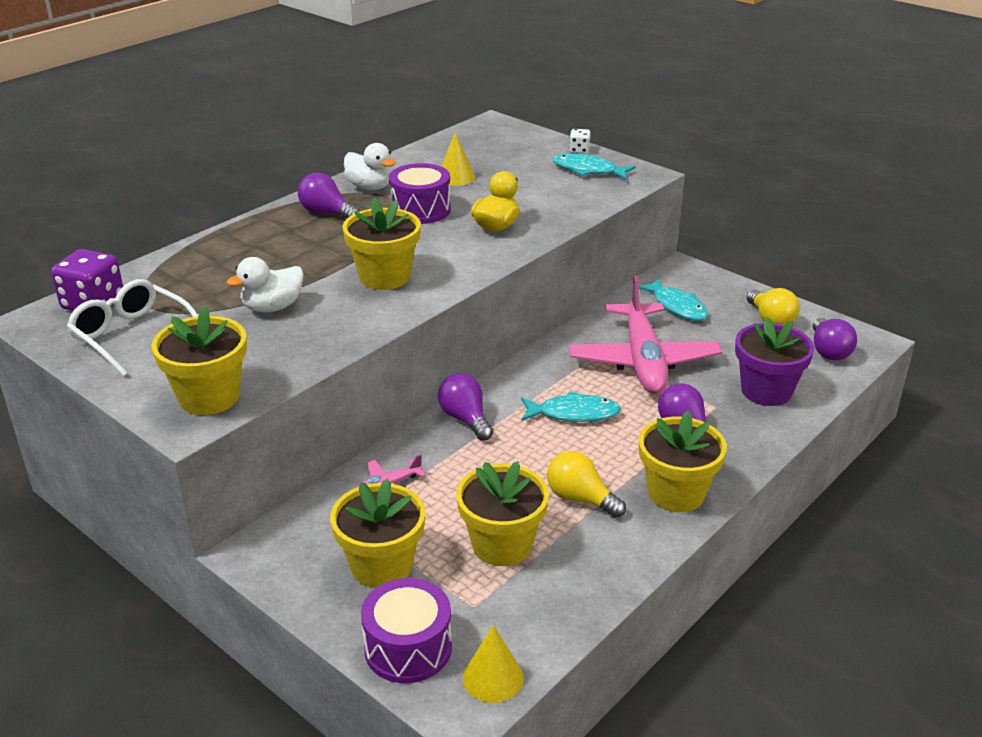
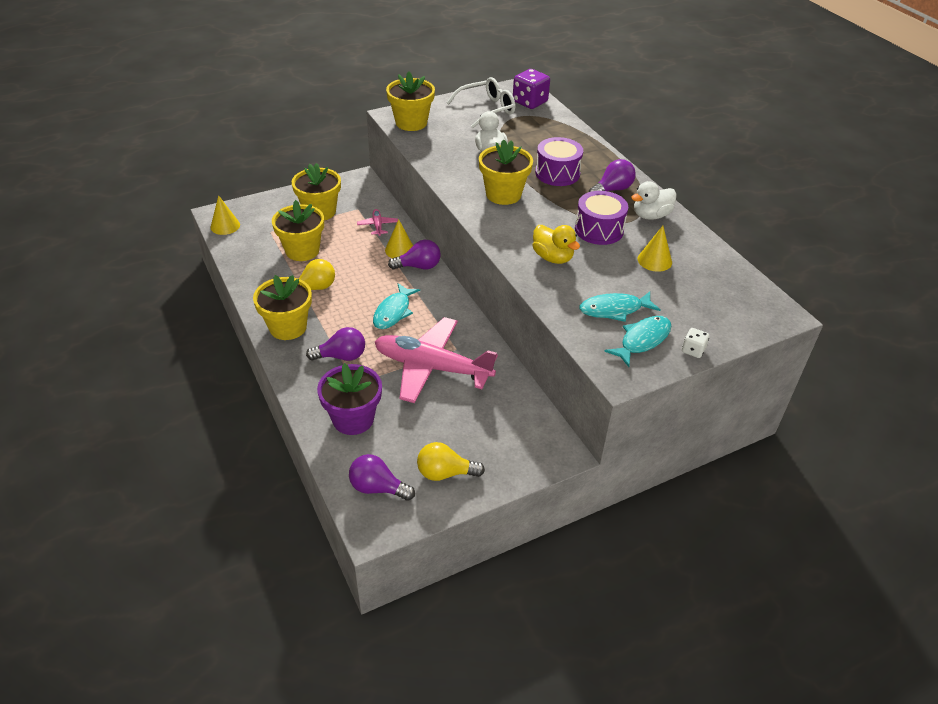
camera: 110 degrees right, 10 degrees up
(408, 648) = (263, 208): purple drum -> purple drum (557, 173)
(437, 446) = (400, 250): none -> yellow cone
(677, 306) = (498, 419): turquoise fish -> turquoise fish (614, 310)

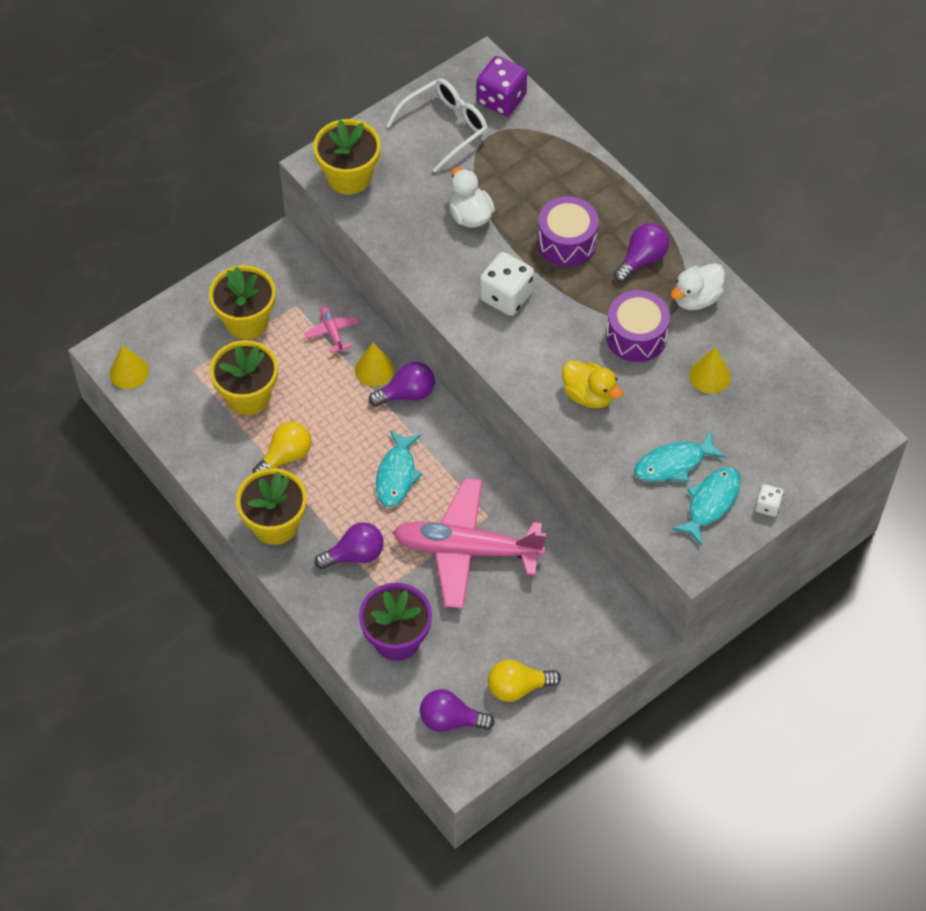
camera: 10 degrees left, 15 degrees up
(503, 194) = (506, 296): yellow flower pot -> white dice

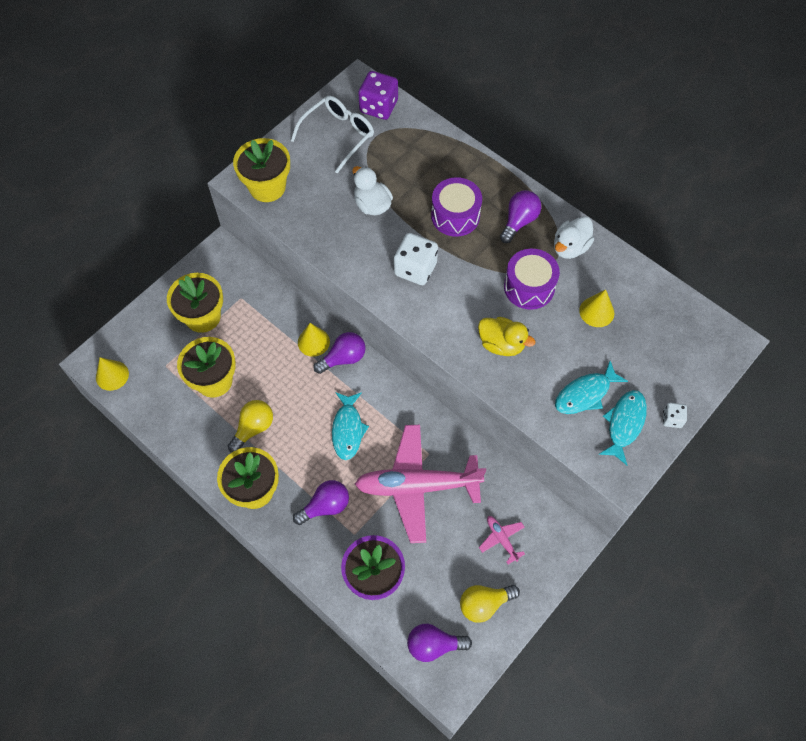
camera: 10 degrees left, 5 degrees up
(332, 331) = (274, 315): pink plane -> pink plane (501, 539)

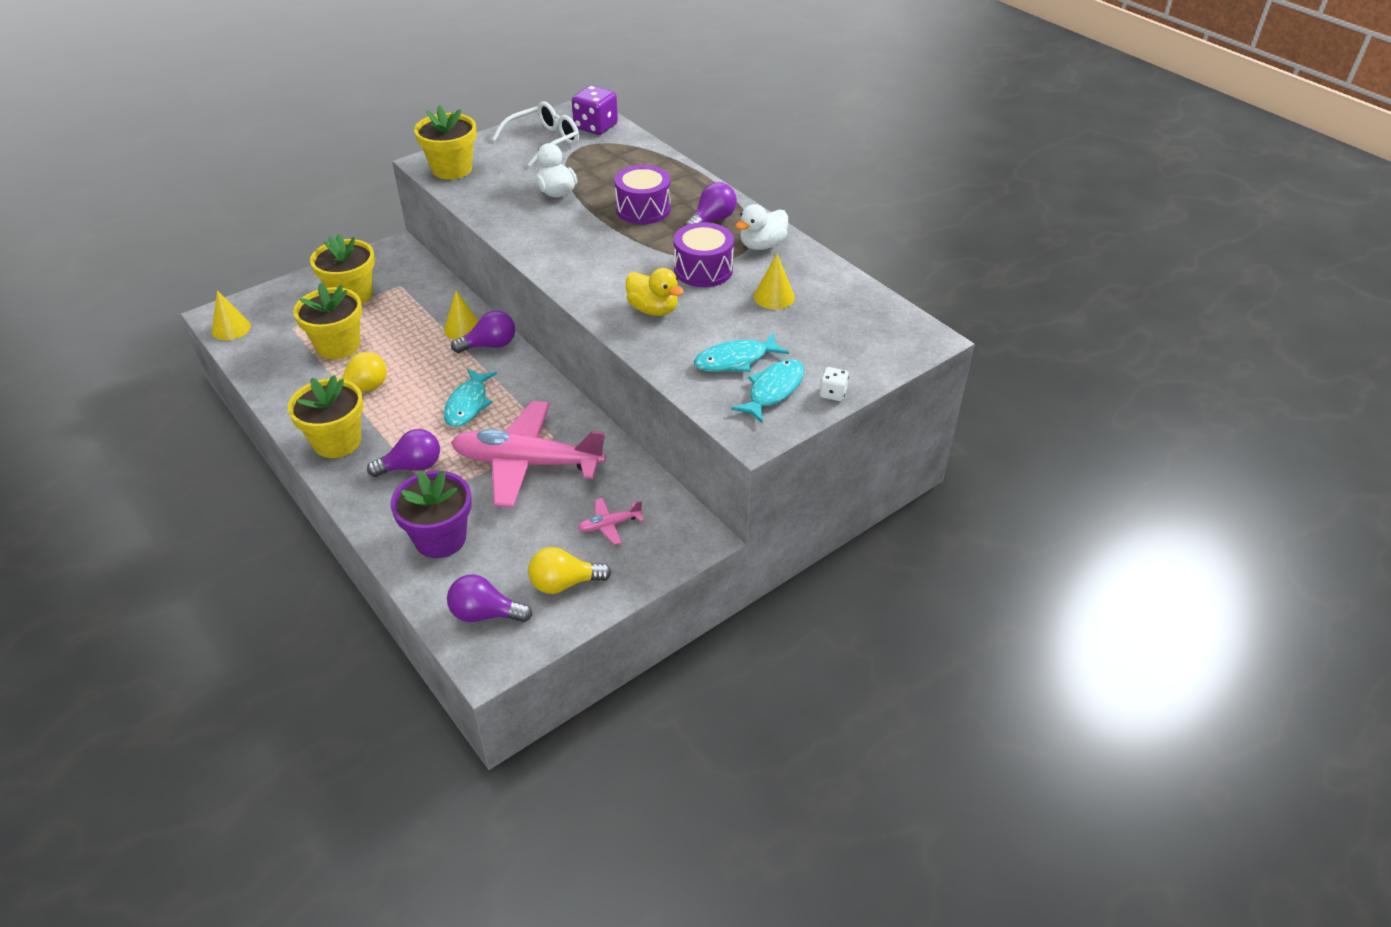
camera: 10 degrees right, 20 degrees down
(415, 269) = (581, 242): white dice -> none
(501, 539) = (609, 525): pink plane -> pink plane turned 90 degrees counterclockwise

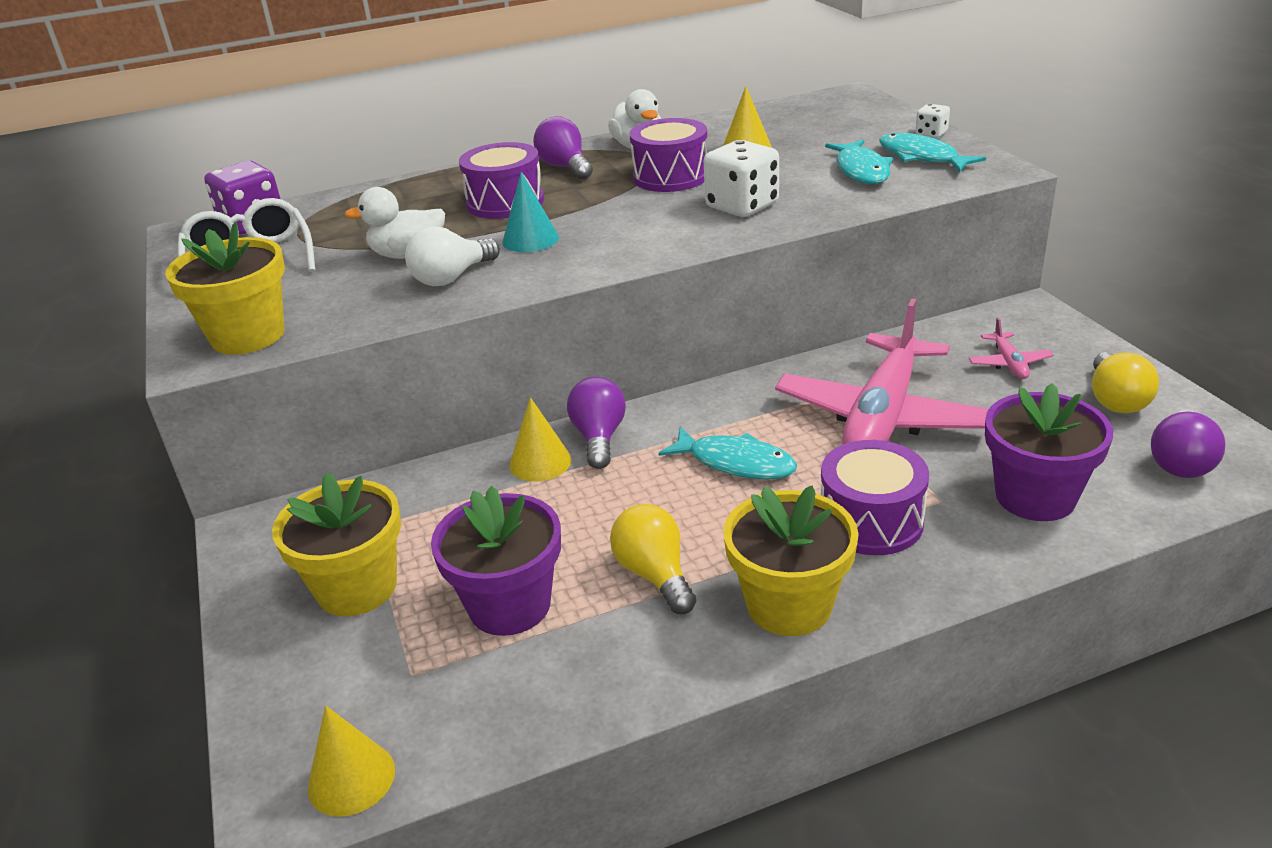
camera: 70 degrees left, 10 degrees down
(338, 346) = (509, 605): yellow flower pot -> purple flower pot
(412, 467) = (871, 521): purple light bulb -> purple drum
(526, 215) = (452, 277): none -> white light bulb
(584, 231) = (530, 239): none -> turquoise cone
(653, 309) = (742, 206): yellow duck -> white dice

